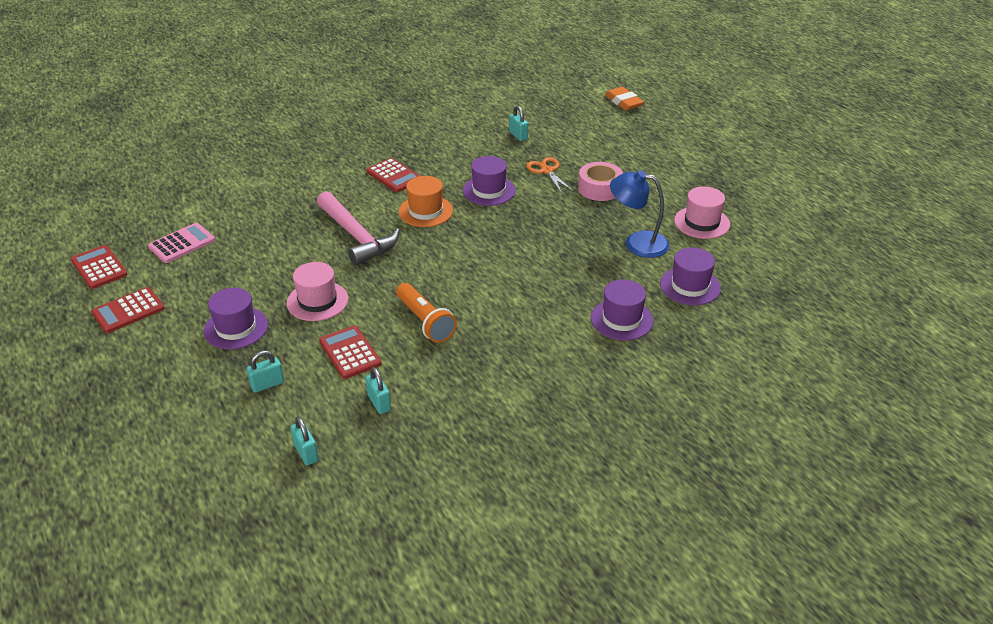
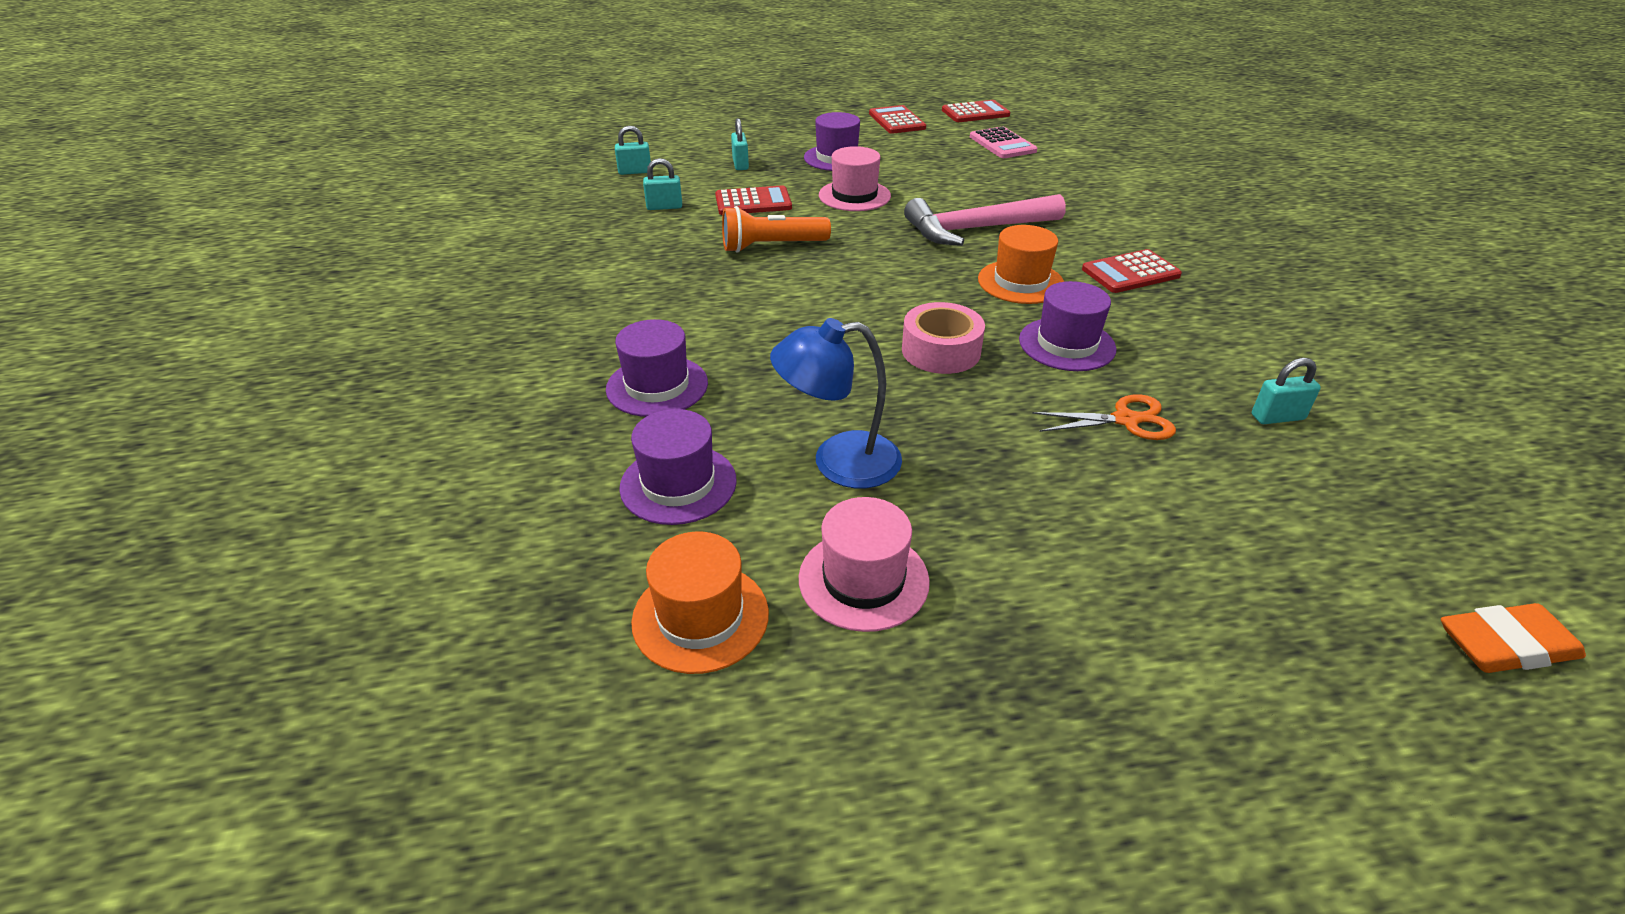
camera: 110 degrees right, 0 degrees up
(599, 188) = (1044, 470): pink tape -> pink tape (941, 351)
(637, 243) = (838, 462): blue lamp -> blue lamp turned 135 degrees counterclockwise
(755, 256) = (700, 617): none -> orange hat

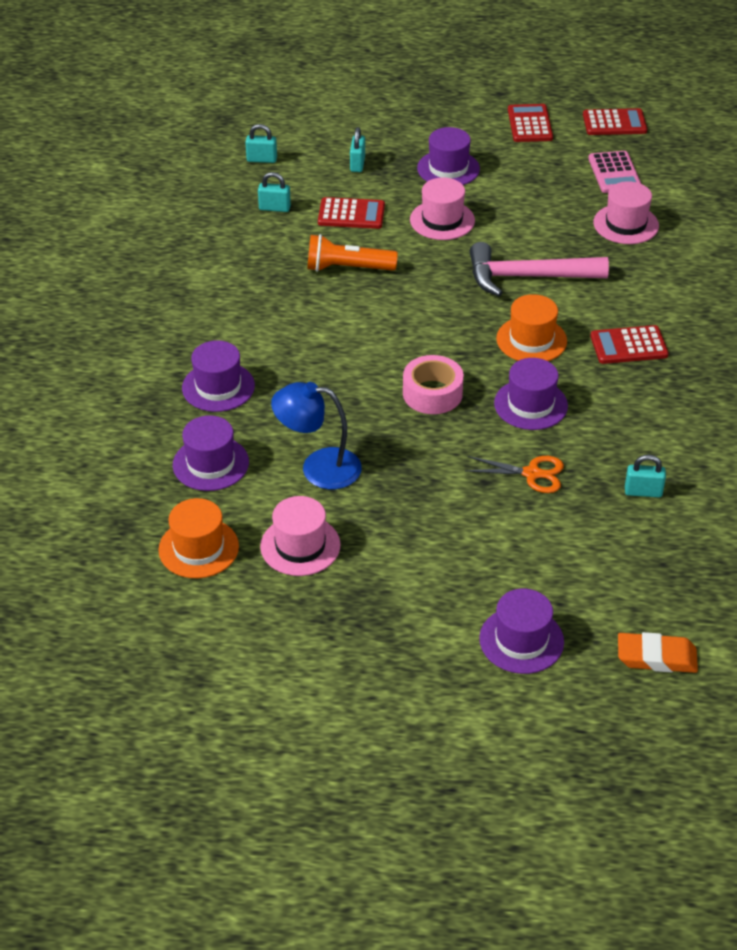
camera: 15 degrees right, 5 degrees up
(1043, 178) = (626, 224): none -> pink hat
(1292, 663) = (521, 640): none -> purple hat

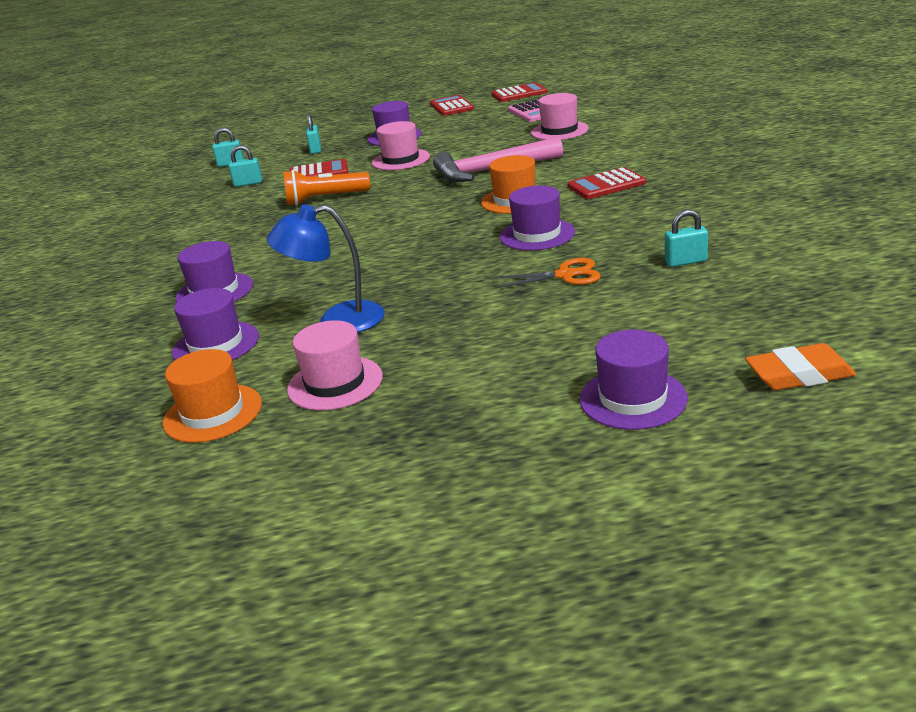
camera: 10 degrees left, 15 degrees down
(432, 393) = (437, 249): pink tape -> none

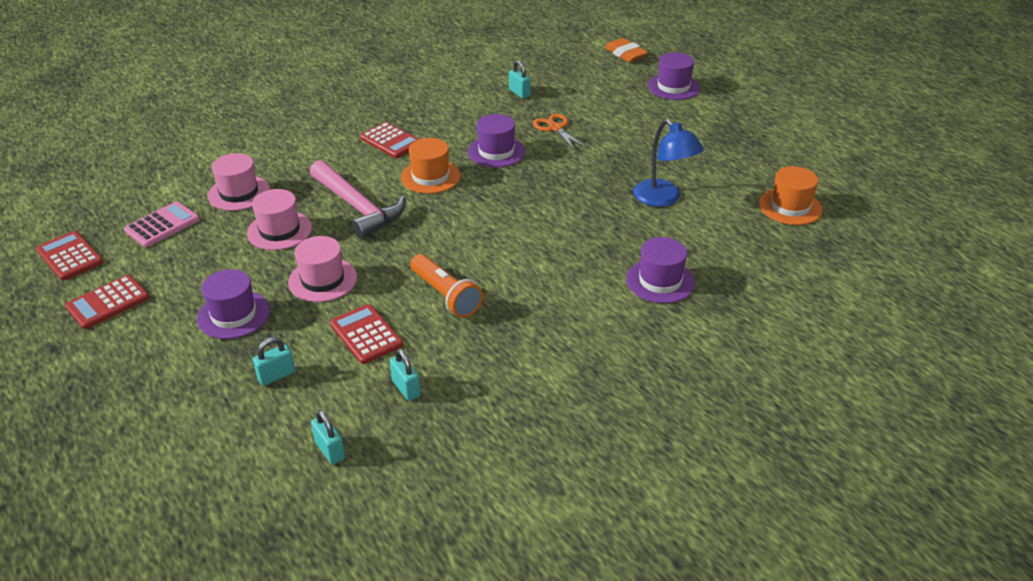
camera: 120 degrees left, 10 degrees up
(216, 344) = (727, 241): purple hat -> none
(335, 383) = (728, 174): pink hat -> pink hat (279, 230)

